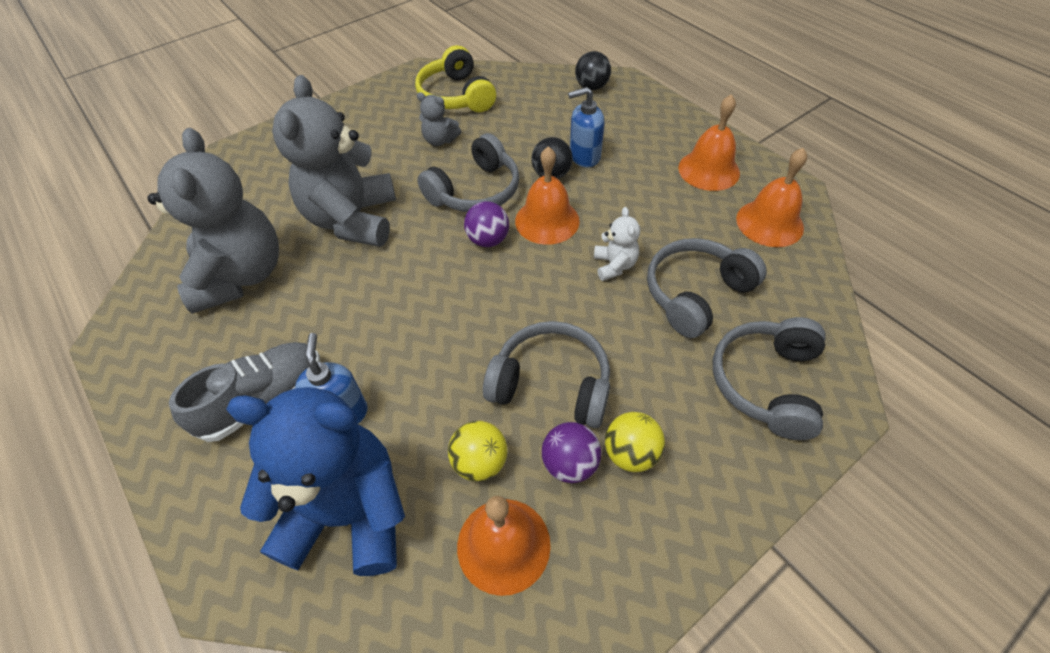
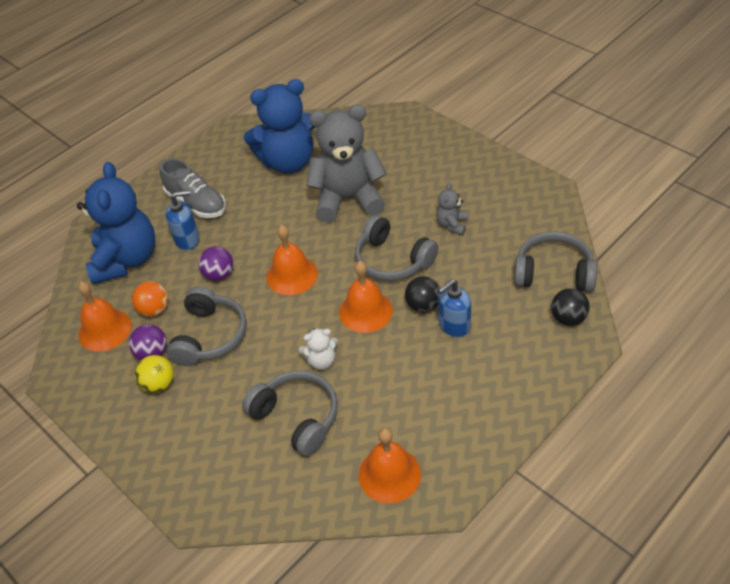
camera: 85 degrees right, 5 degrees down
(241, 276) = (288, 162): grey teddy bear -> blue teddy bear
(456, 96) = (519, 221): yellow headphones -> none
(480, 462) = (154, 310): yellow ball -> orange ball
(488, 240) = (338, 278): purple ball -> purple ball (219, 275)
(584, 156) = (454, 325): blue soap dispenser -> blue soap dispenser turned 105 degrees counterclockwise
(709, 170) = (456, 424): orange bell -> orange bell (292, 275)
(766, 383) = (214, 465): grey headphones -> grey headphones (553, 273)

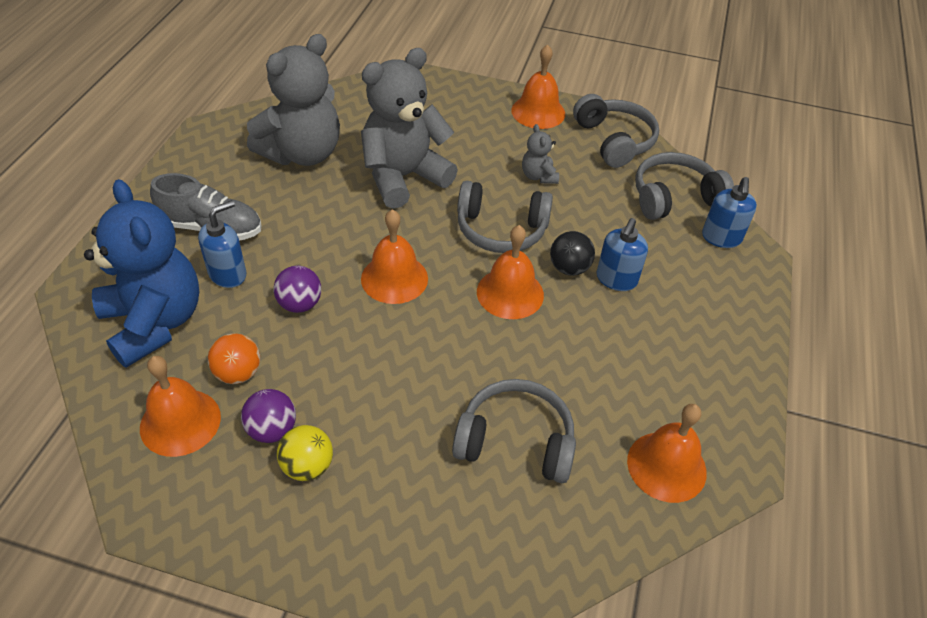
camera: 35 degrees left, 0 degrees up
(210, 336) = (337, 382): grey headphones -> grey headphones (614, 141)
(288, 162) = (302, 153): blue teddy bear -> grey teddy bear
(321, 361) = (498, 365): white teddy bear -> none
(490, 169) = (538, 112): none -> orange bell
(568, 318) = (721, 238): black ball -> blue soap dispenser

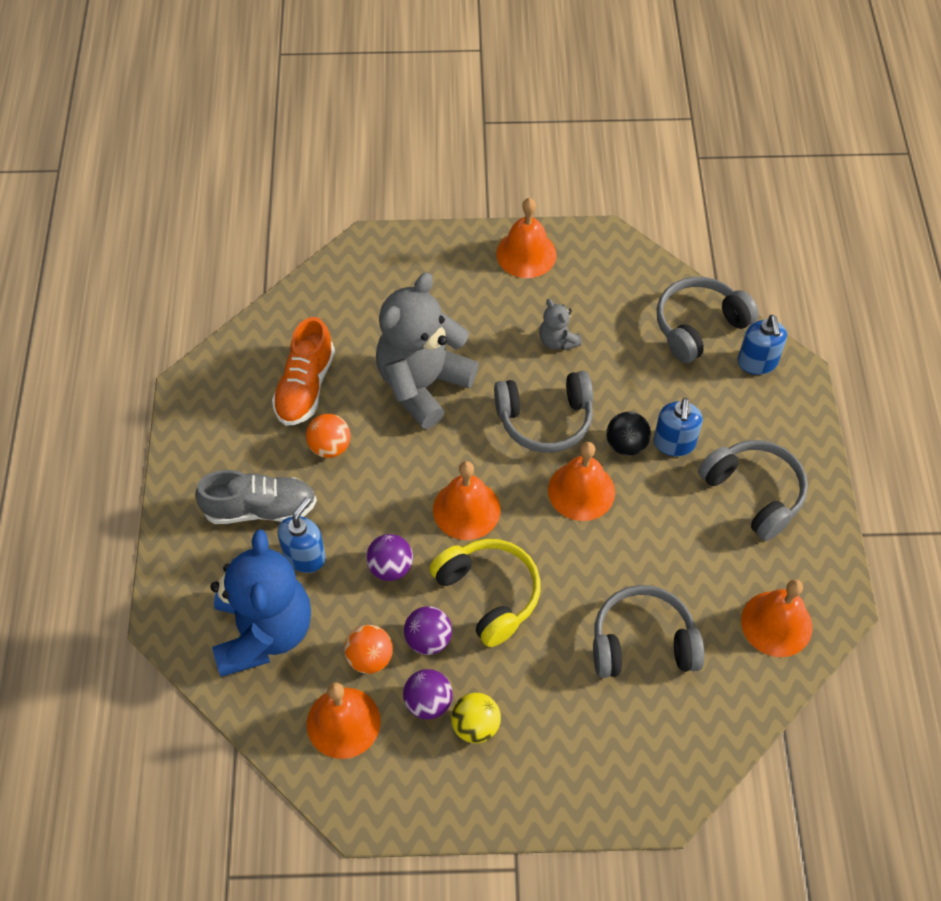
camera: 15 degrees left, 10 degrees up
(154, 322) = (264, 632): blue teddy bear -> blue teddy bear turned 45 degrees clockwise
(298, 200) = (330, 447): none -> orange ball
(302, 153) = (305, 387): grey teddy bear -> orange shoe
(302, 374) = (428, 639): none -> purple ball
(380, 353) = (488, 594): none -> yellow headphones
(614, 141) = (617, 270): grey headphones -> grey headphones (754, 493)

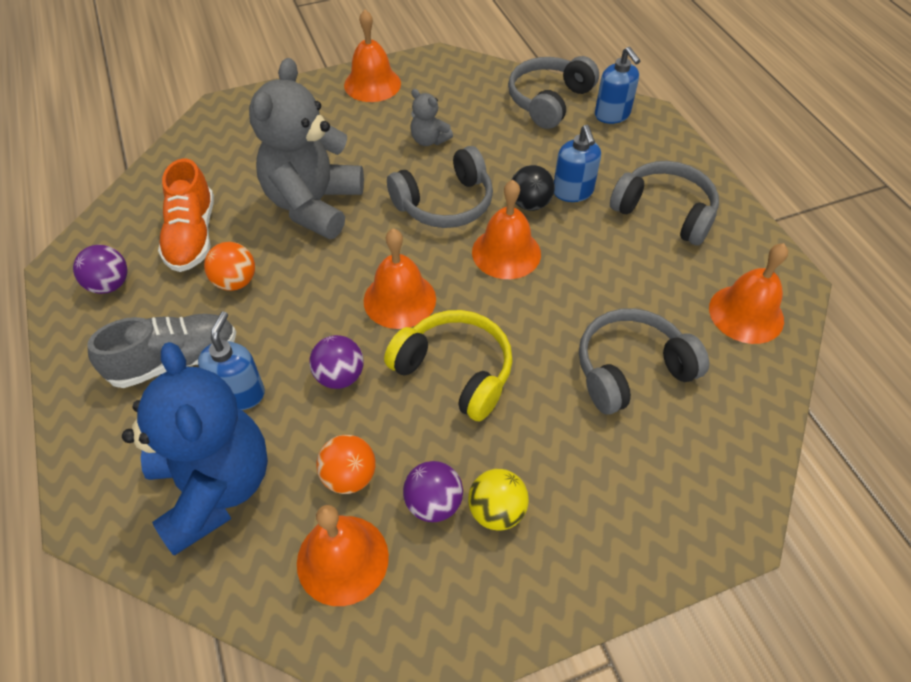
camera: 20 degrees left, 5 degrees down
(428, 639) = (408, 436): purple ball -> purple ball (109, 284)

